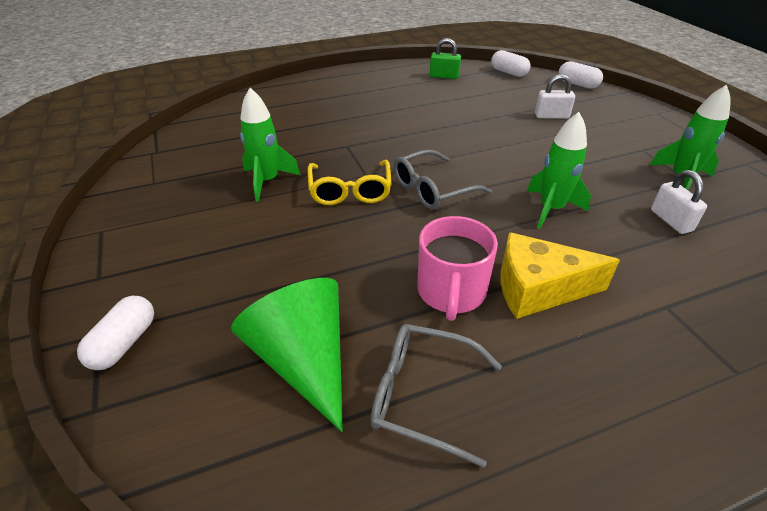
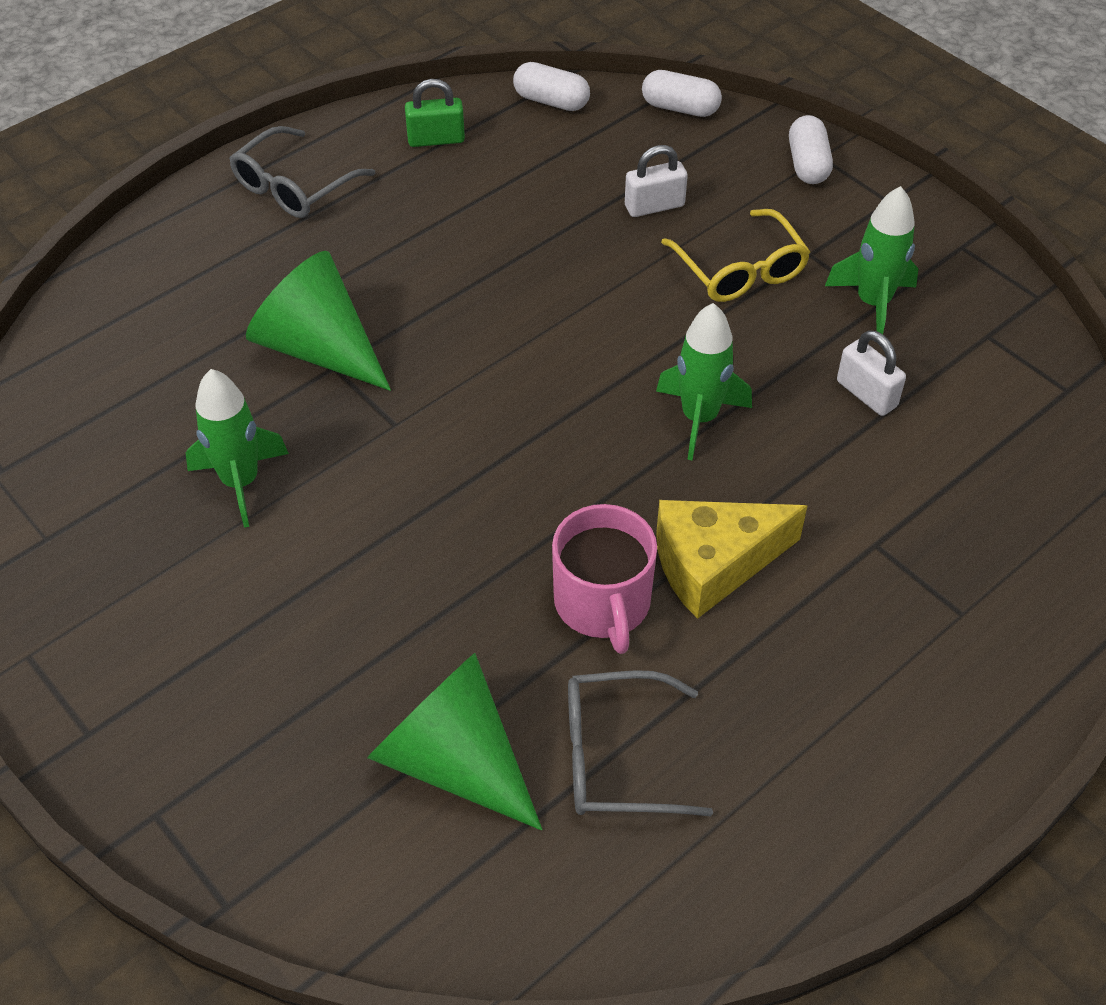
camera: 20 degrees left, 10 degrees up
(124, 343) = (201, 814): white capsule -> white capsule (807, 164)
(343, 137) = (318, 348): none -> green cone
(350, 191) = (386, 465): yellow glasses -> yellow glasses (740, 270)
(432, 189) = (513, 427): grey glasses -> grey glasses (293, 187)

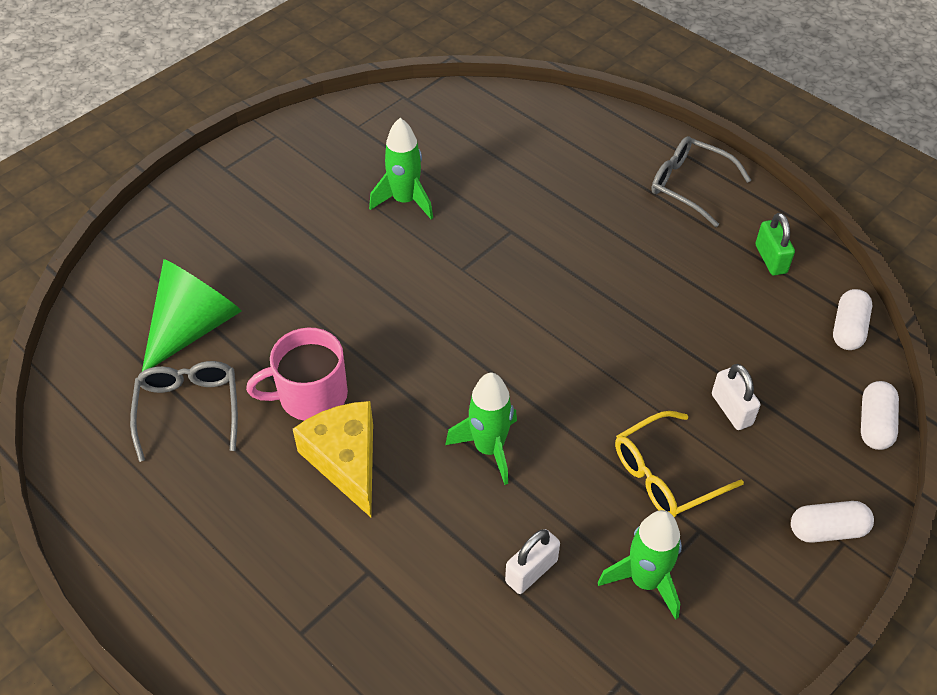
camera: 85 degrees right, 0 degrees up
(318, 348) = (528, 221): green cone -> none

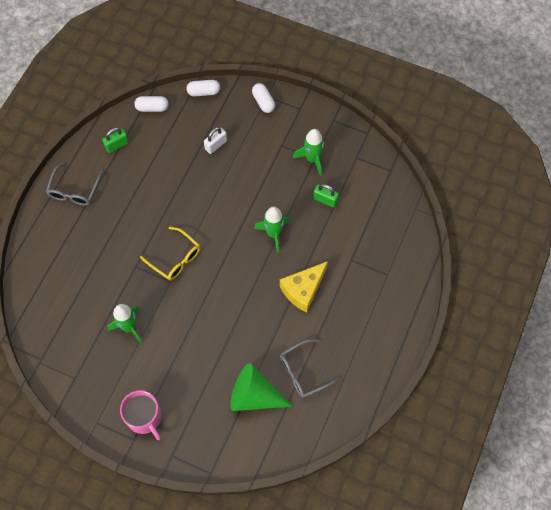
camera: 110 degrees left, 15 degrees up
(311, 395) = (274, 320): pink mug -> pink mug (144, 417)
(531, 571) = (325, 200): white padlock -> green padlock
(665, 475) = (260, 163): yellow glasses -> yellow glasses (175, 258)

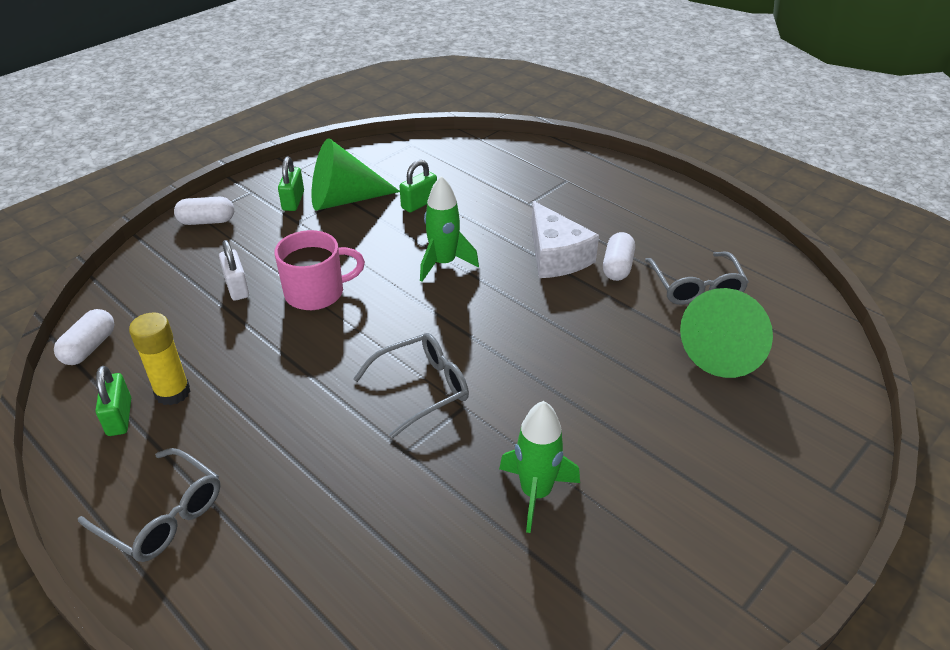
camera: 70 degrees left, 25 degrees down
(137, 157) = (172, 392): none -> yellow glue stick
(144, 417) = (744, 515): pink mug -> pink mug (316, 293)
(175, 258) = (422, 388): yellow glasses -> grey glasses
(203, 92) = (124, 278): white capsule -> white capsule (617, 267)
(299, 134) = (293, 201): none -> green padlock
(303, 290) = (556, 256): yellow cheese -> white cheese
(312, 159) = (344, 199): green rocket -> green cone

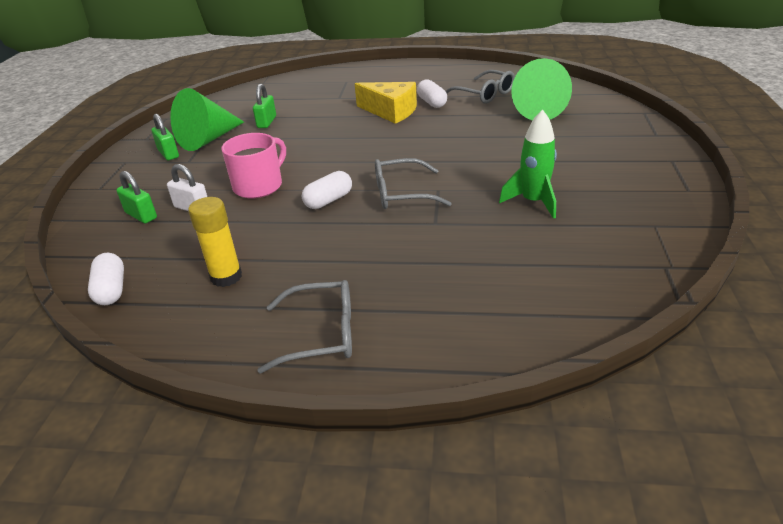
camera: 35 degrees left, 5 degrees down
(119, 417) = (202, 309): green padlock -> green padlock (141, 215)
(207, 221) = (110, 188): white capsule -> white capsule (328, 200)
(422, 388) = (401, 194): grey glasses -> grey glasses turned 120 degrees counterclockwise
(444, 263) = (326, 140): green rocket -> none
(556, 256) = (391, 111): white cheese -> yellow cheese

